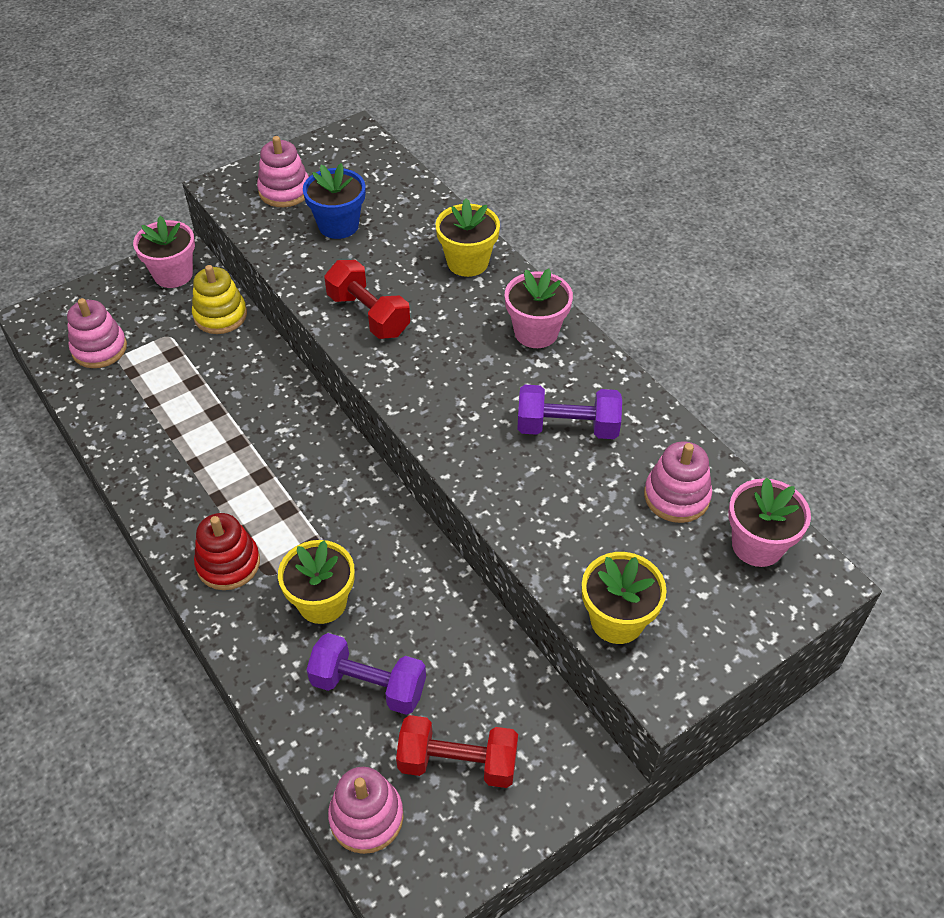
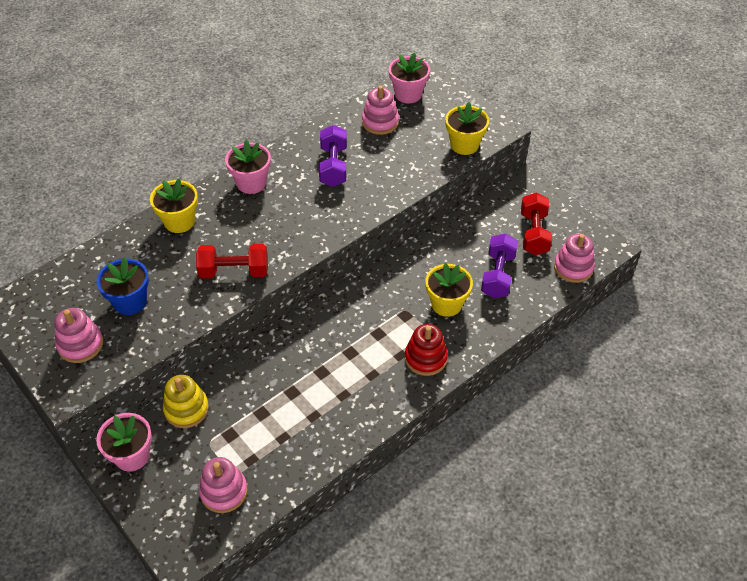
camera: 95 degrees left, 0 degrees up
(368, 315) = (234, 271): red dumbbell -> red dumbbell turned 45 degrees clockwise

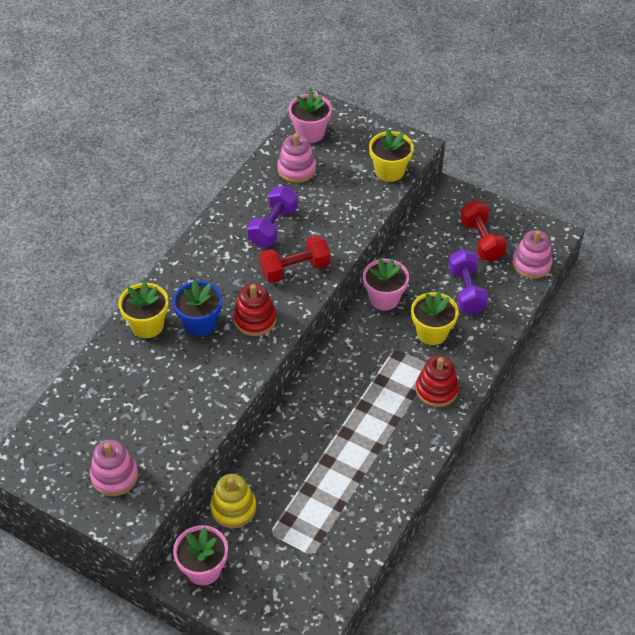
camera: 20 degrees left, 0 degrees up
(130, 302) = (141, 419): blue flower pot -> blue flower pot (200, 323)
(224, 491) = (309, 572): pink stacking toy -> none
(234, 271) = (229, 359): red dumbbell -> red dumbbell (295, 269)
(251, 183) = (200, 266): pink flower pot -> pink flower pot (384, 298)
(275, 242) = (255, 319): none -> red stacking toy
(333, 166) = (273, 227): purple dumbbell -> purple dumbbell turned 45 degrees clockwise

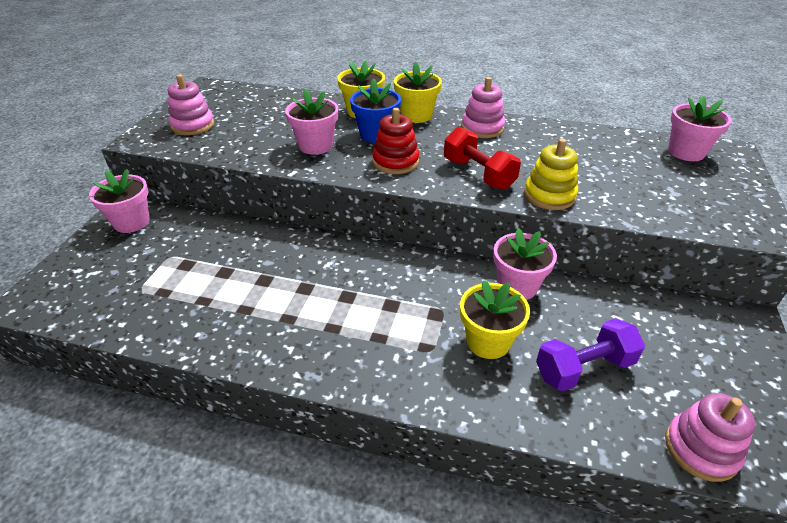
camera: 75 degrees right, 10 degrees down
(203, 373) = (315, 145): none -> pink flower pot
(233, 508) = (199, 227): yellow stacking toy -> yellow stacking toy (549, 195)
(273, 227) = (527, 152): purple dumbbell -> none
(296, 169) = (623, 152): pink stacking toy -> pink stacking toy (482, 128)
(389, 171) = (692, 216): yellow flower pot -> yellow flower pot (416, 115)
(436, 390) = (394, 362): red stacking toy -> none
(481, 241) = (692, 371): red dumbbell -> none

